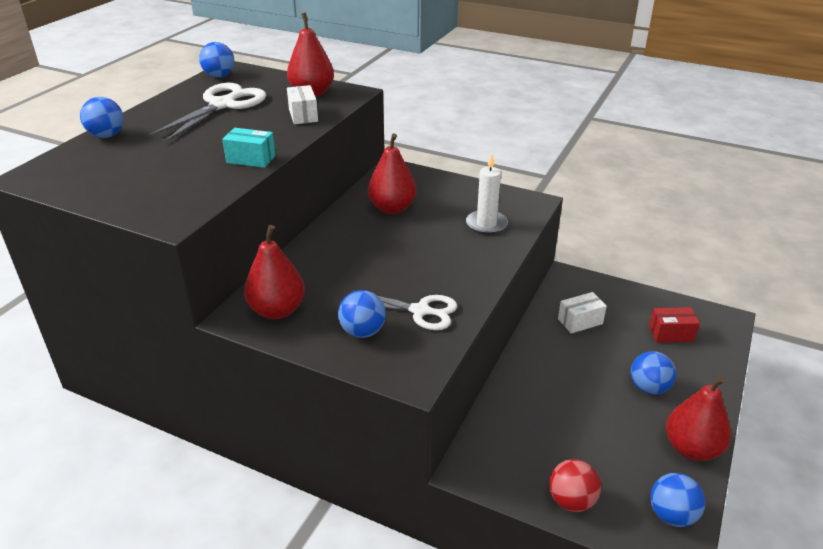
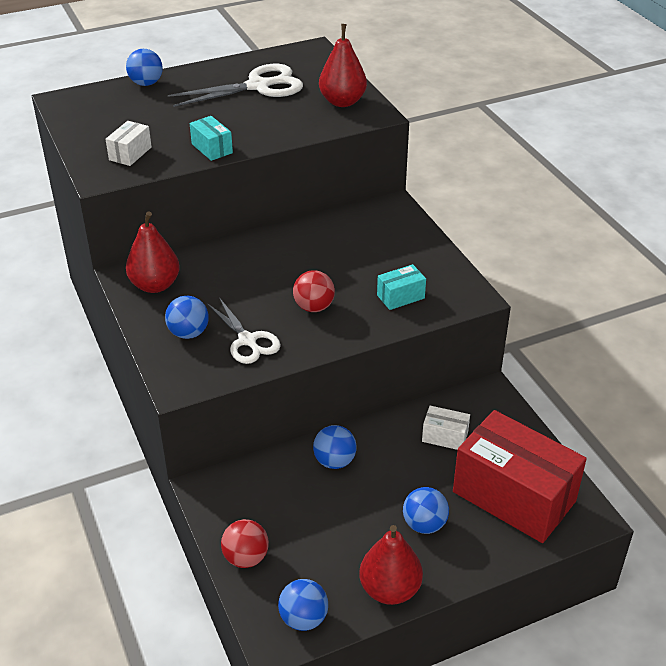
camera: 40 degrees right, 5 degrees up
(219, 76) = (294, 54): blue ball -> blue ball (334, 461)
(303, 115) = (304, 122): white box -> white box (130, 153)
(392, 208) = (343, 243): red pear -> none
(435, 261) = (314, 307): none -> red ball
(486, 224) = (400, 297): white candle -> turquoise box
(671, 334) = (514, 496): red box -> red box, size x2.37

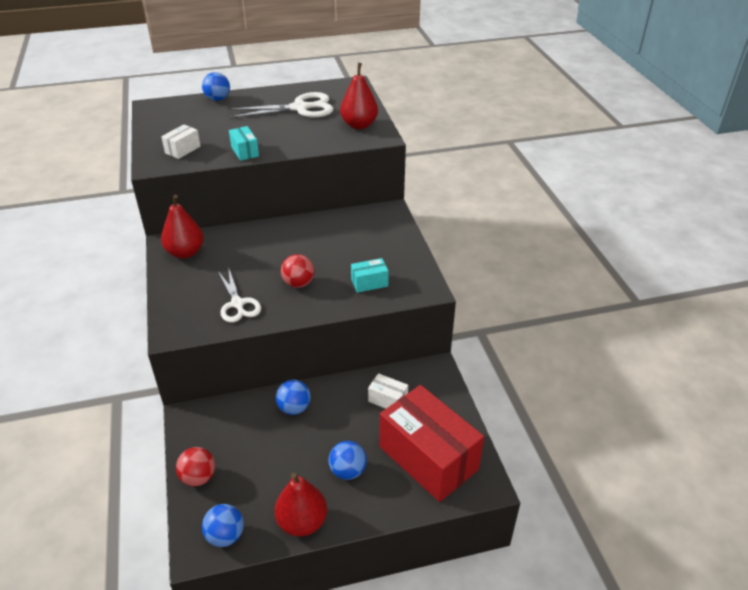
camera: 10 degrees right, 0 degrees up
(188, 333) = (195, 292): blue ball -> none

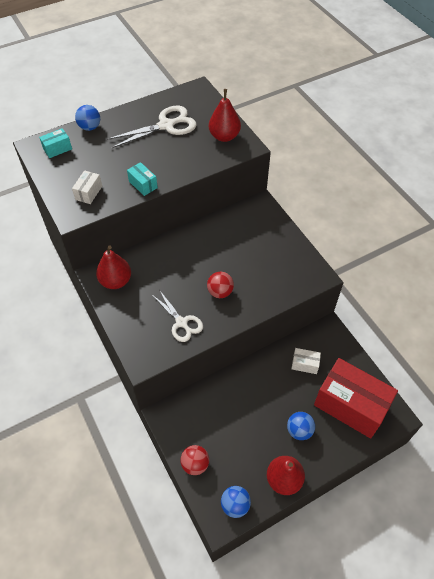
camera: 15 degrees left, 15 degrees up
(294, 408) = (240, 388): blue ball -> none
(369, 283) = (274, 279): turquoise box -> turquoise box (57, 149)

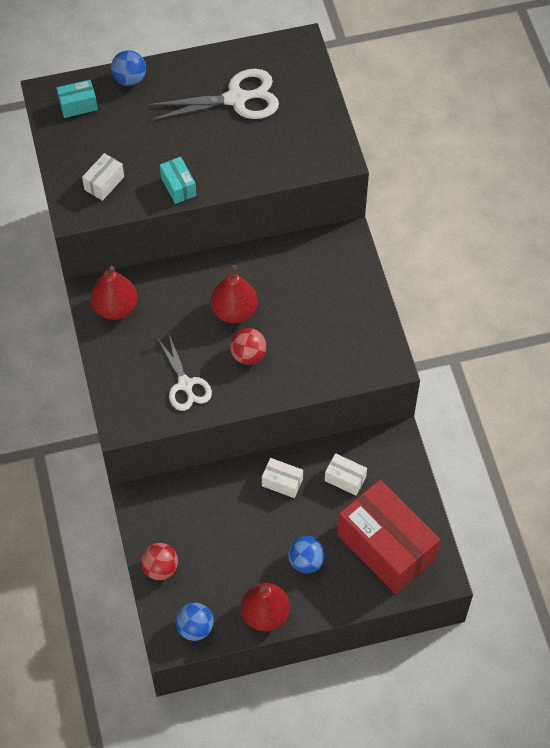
camera: 15 degrees right, 5 degrees up
(224, 136) = (312, 134): red pear -> red pear (234, 311)
(262, 377) = (282, 482): none -> white box

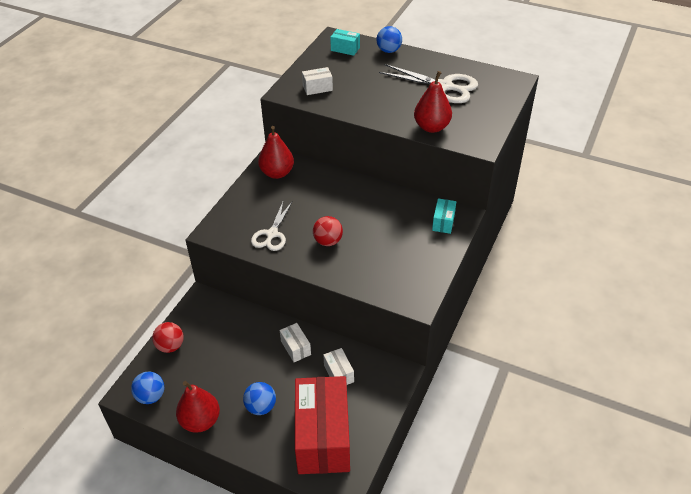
camera: 40 degrees right, 15 degrees down
(178, 186) = (359, 110): turquoise box -> turquoise box (443, 222)
(234, 311) = (345, 214): red pear -> red pear (431, 127)

